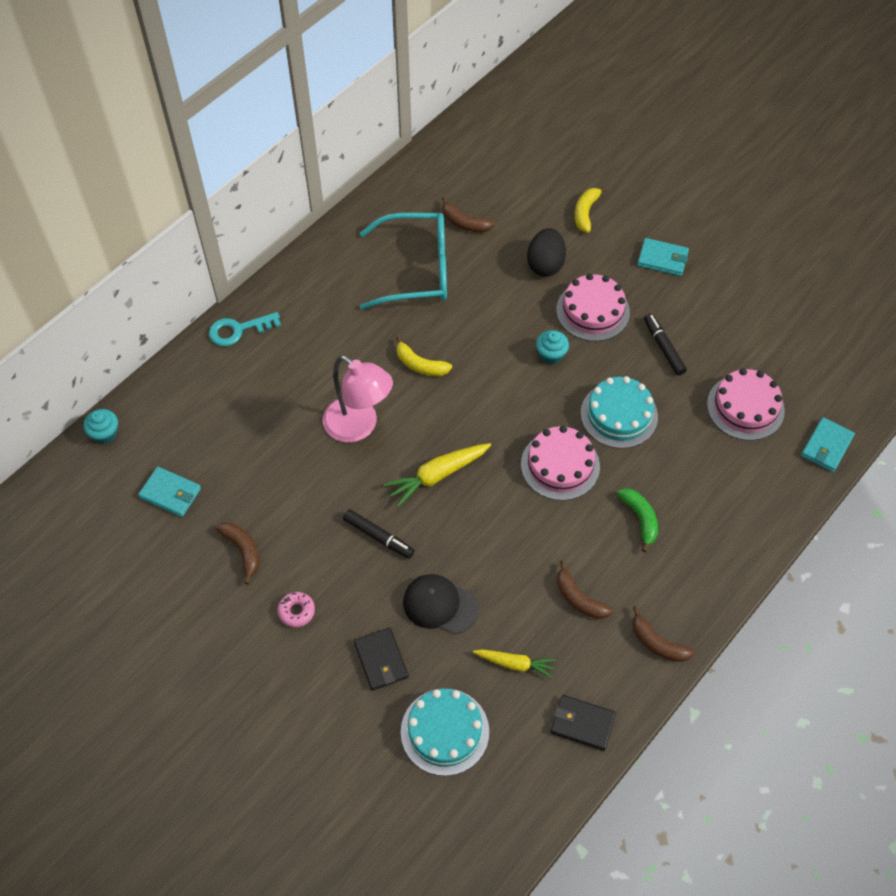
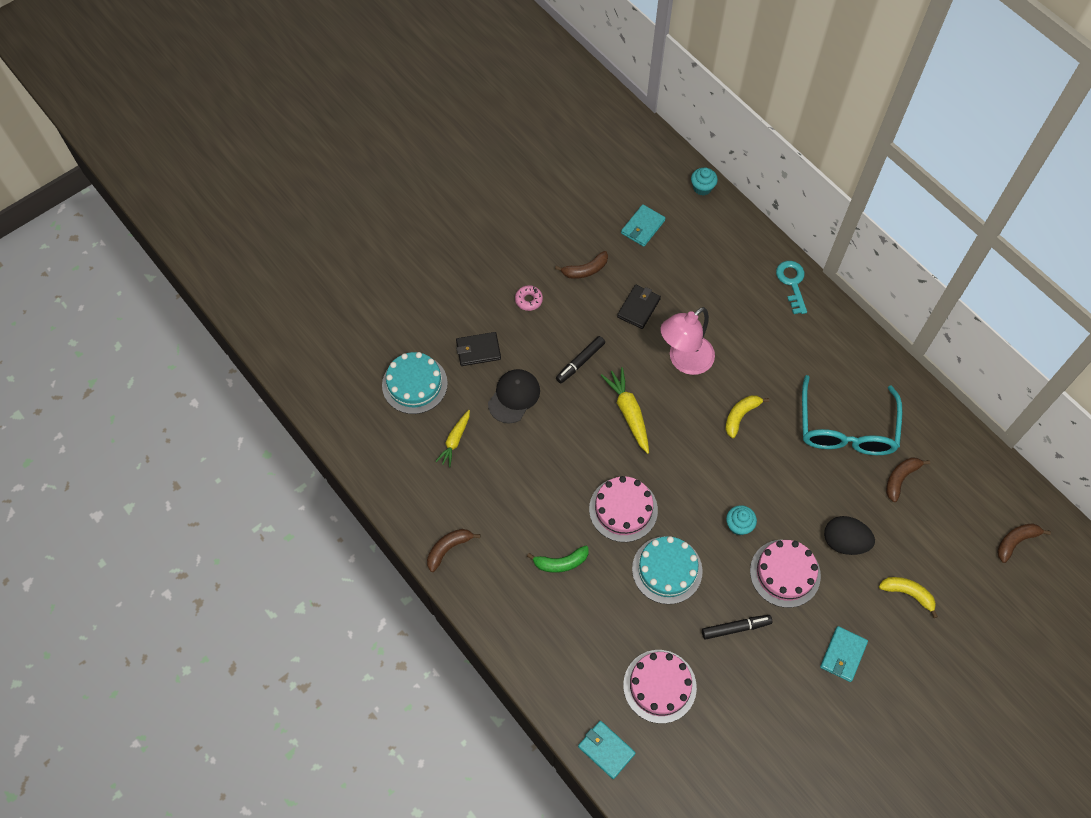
camera: 100 degrees right, 5 degrees up
(579, 598) = (498, 498): brown banana -> brown banana (1015, 541)
(582, 724) = (397, 478): black wallet -> black wallet (638, 308)

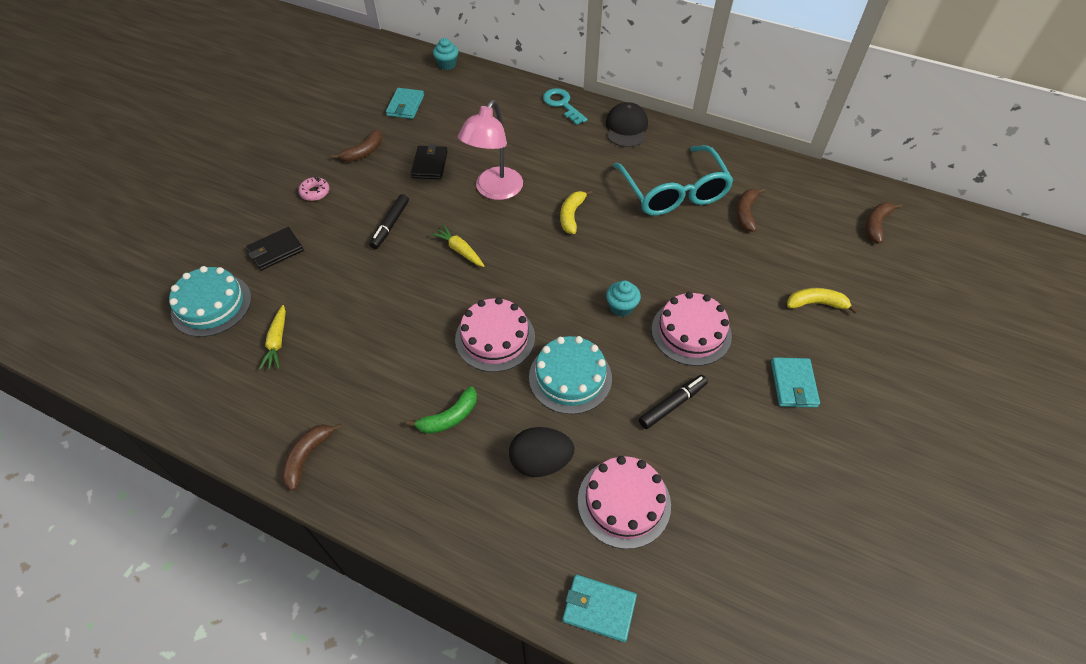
camera: 25 degrees left, 10 degrees down
(514, 396) = (331, 278): black cap -> black cap (626, 128)
(628, 412) = (460, 250): yellow carrot -> yellow carrot, size x0.66
(844, 542) = (730, 282): black egg -> black egg (540, 461)

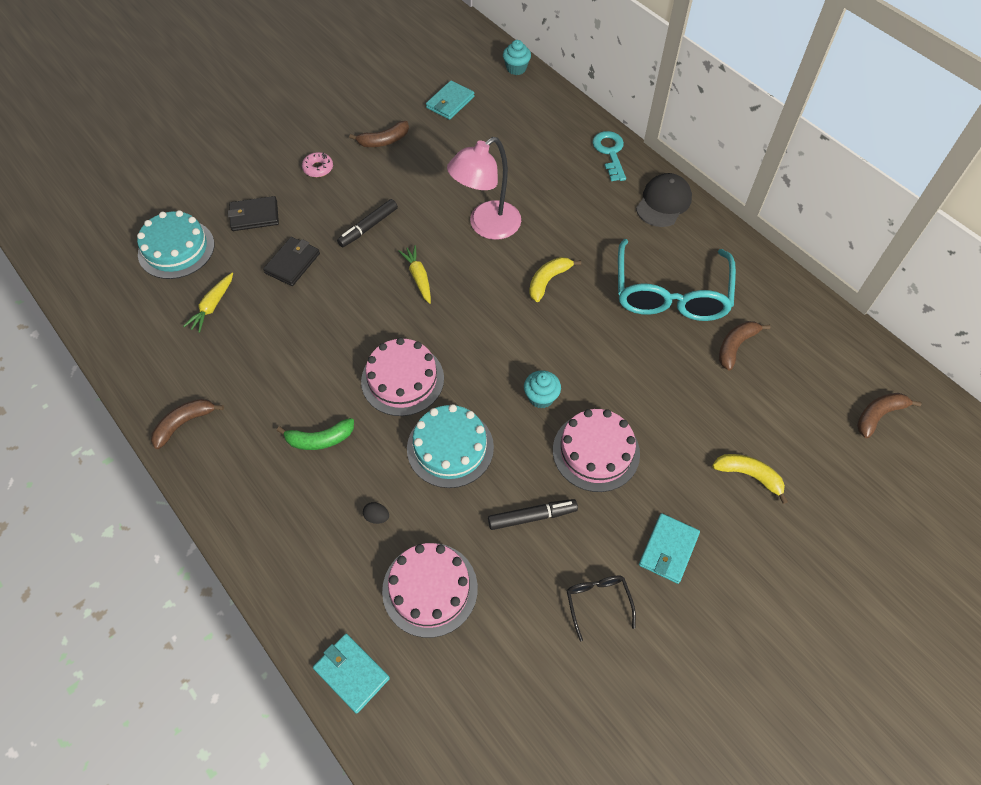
camera: 25 degrees right, 5 degrees up
(430, 164) = (439, 175): black wallet -> black wallet (292, 263)
(540, 461) = (377, 517): black egg -> black egg, size x0.42
(766, 449) = (597, 602): none -> black glasses

